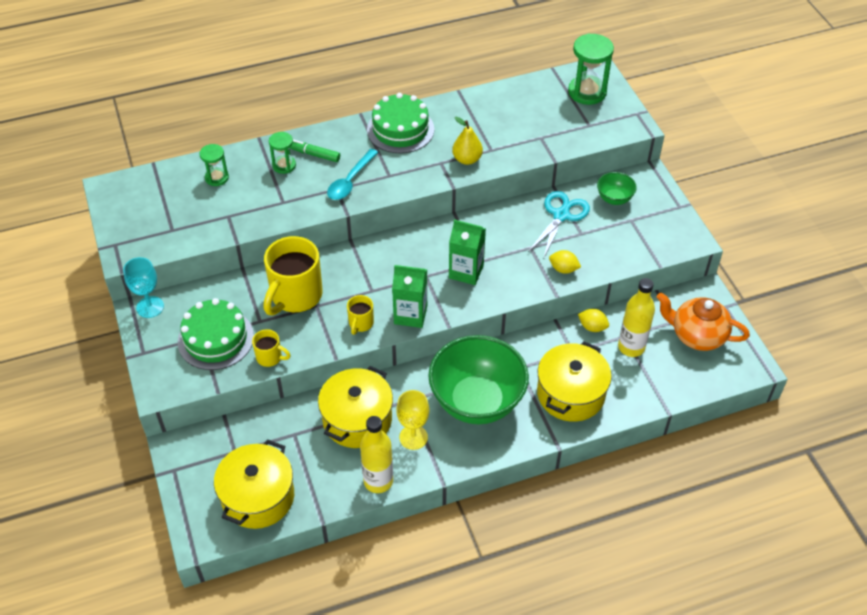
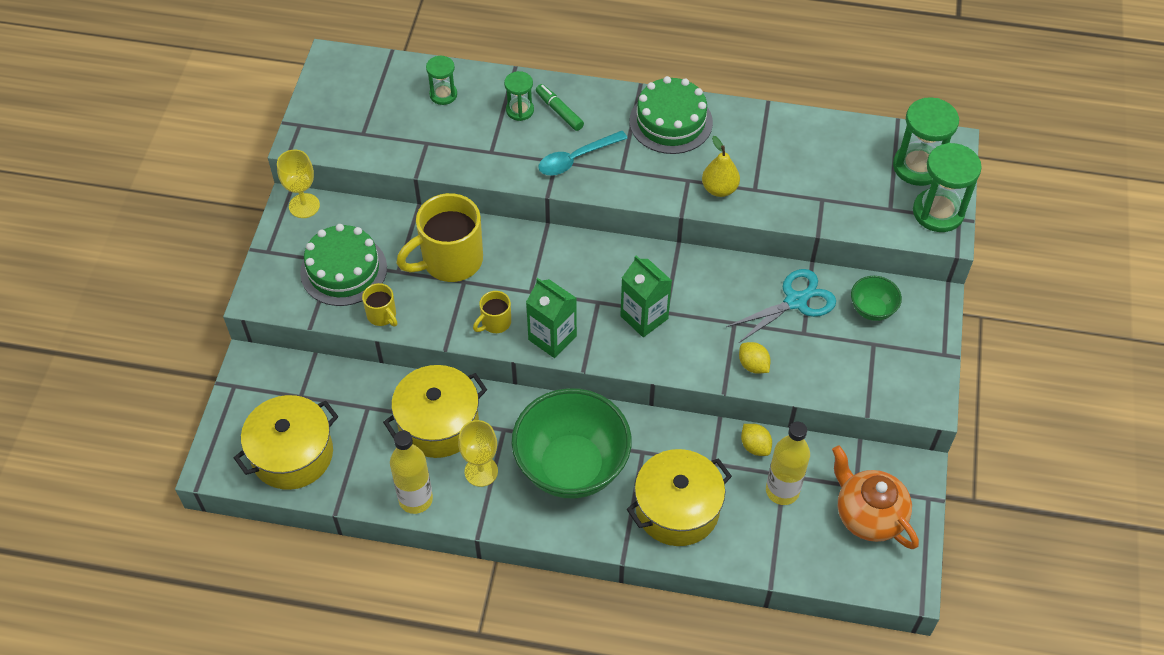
camera: 30 degrees right, 5 degrees up
(150, 307) = (304, 206): turquoise goblet -> yellow goblet
(621, 115) = (938, 212): none -> green hourglass

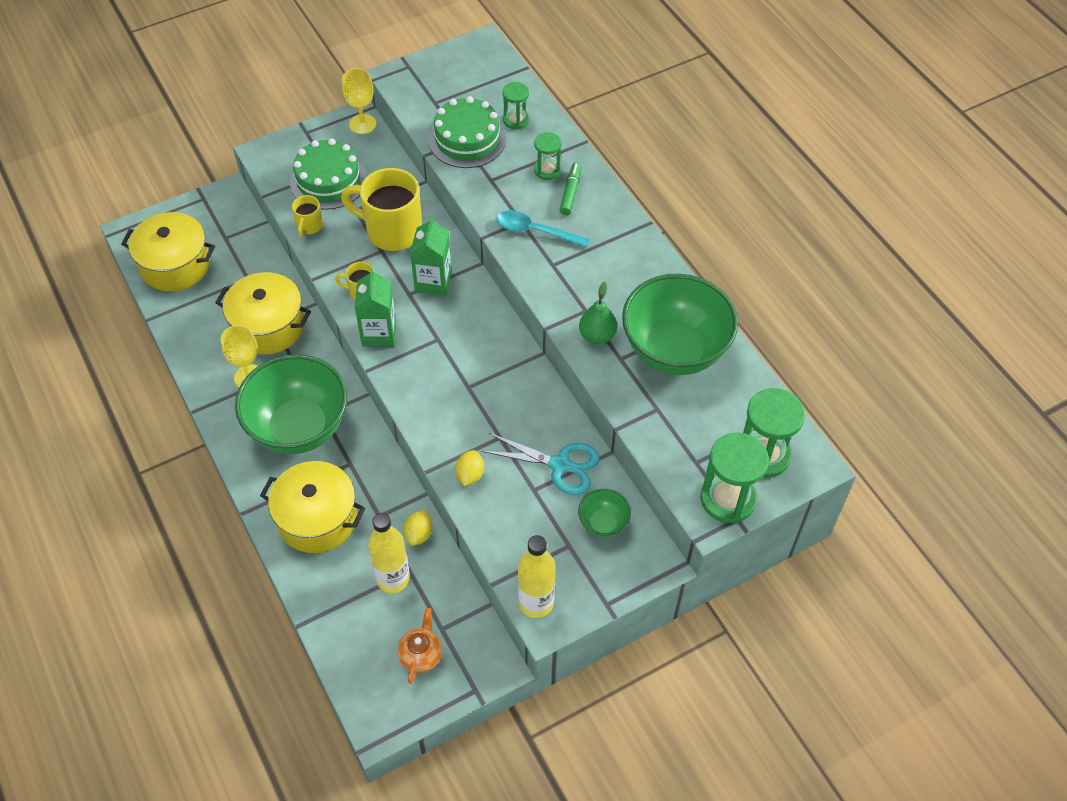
camera: 50 degrees right, 0 degrees up
(415, 499) = (195, 355): yellow bottle -> yellow bottle (536, 603)
(644, 317) = (450, 376): green carton -> green carton (433, 282)
(671, 121) = (633, 264): green cake -> green cake (467, 139)
(719, 189) = (597, 335): yellow pear -> green pear
(778, 153) = (674, 351): none -> green bowl
(868, 515) = (421, 655): orange teapot -> orange teapot, size x0.61

